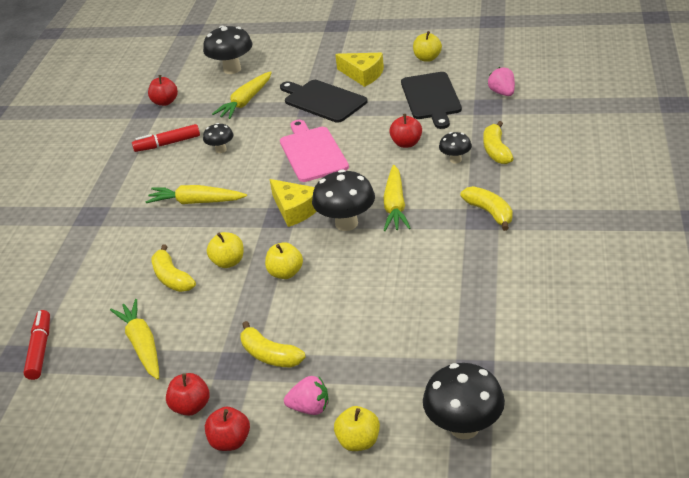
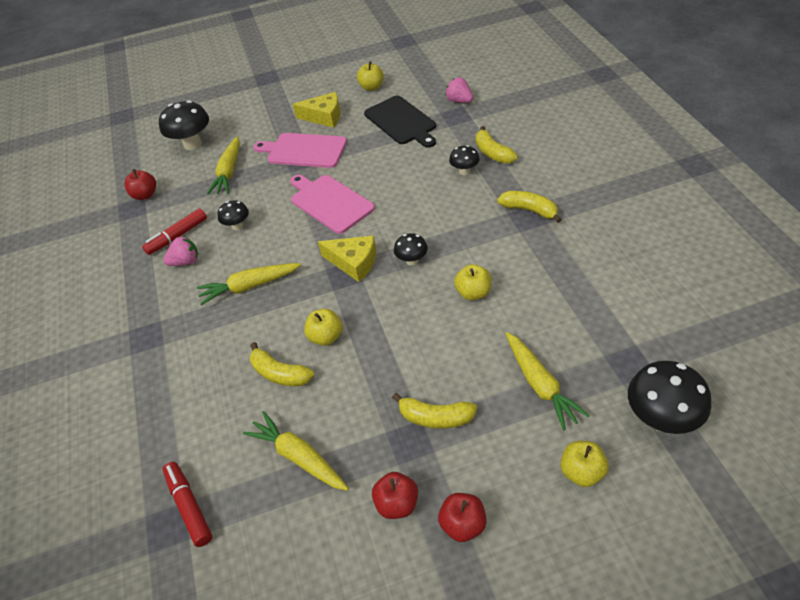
camera: 25 degrees left, 10 degrees up
(285, 273) = (390, 328): yellow apple -> yellow apple (473, 293)
(310, 408) = (512, 456): pink strawberry -> pink strawberry (185, 262)
(323, 100) = (304, 150): black cutting board -> pink cutting board
(346, 223) = (412, 261): black mushroom -> black mushroom, size x0.55
(395, 205) = (443, 229): yellow carrot -> yellow carrot (540, 384)
(406, 143) = (410, 169): red apple -> none

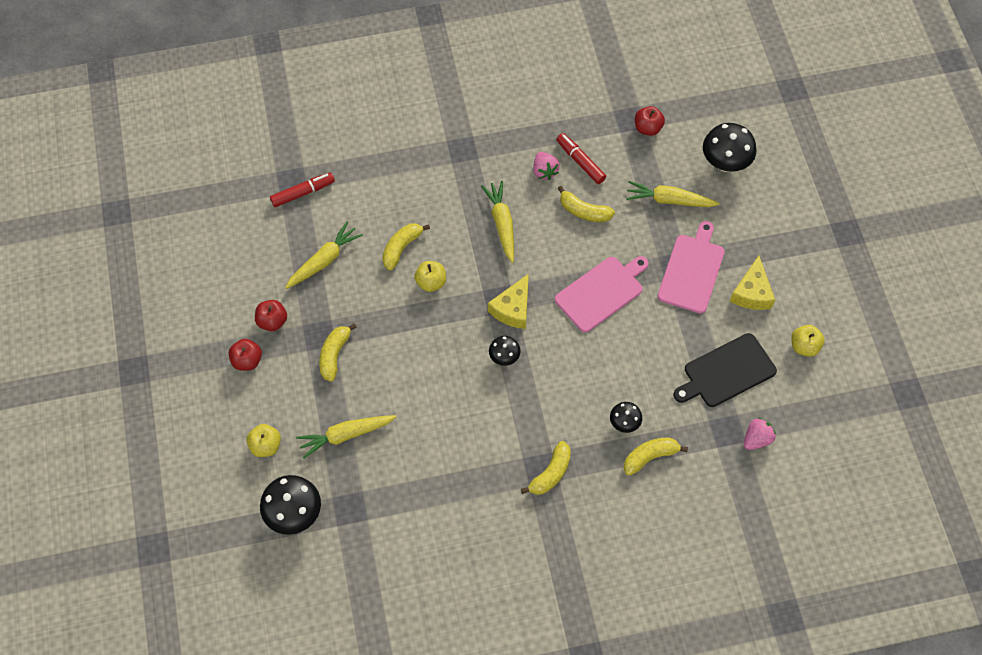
camera: 90 degrees right, 15 degrees up
(237, 226) = (584, 211): black mushroom -> yellow banana
(473, 293) = (453, 403): yellow apple -> none

